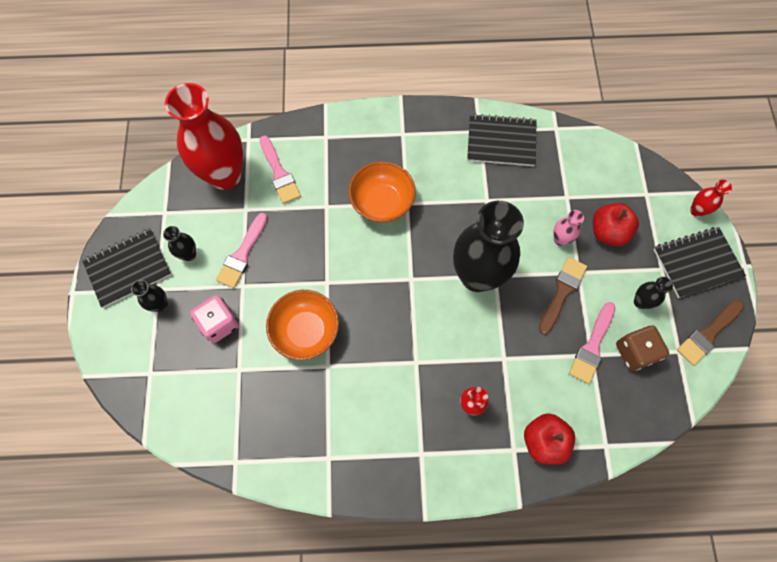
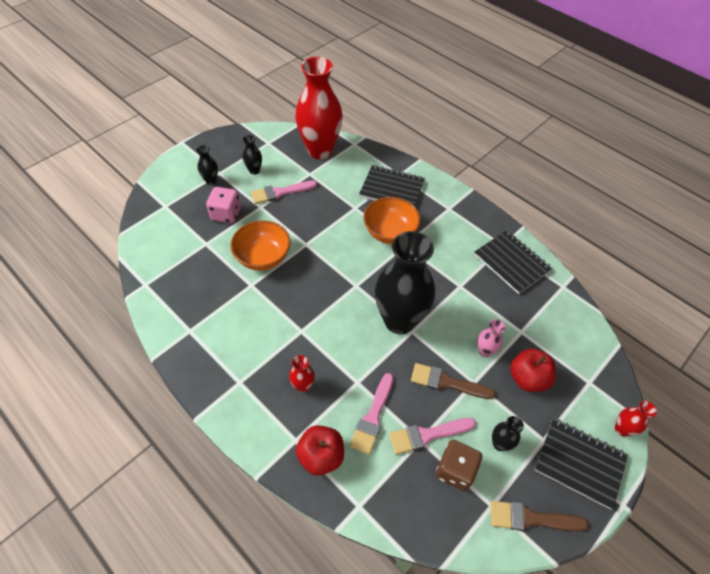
camera: 45 degrees right, 15 degrees down
(128, 268) = (219, 153): black notebook -> black notebook (392, 189)
(279, 173) = (350, 172): pink brush -> pink brush (373, 417)
(562, 292) = (447, 382): brown brush -> brown brush turned 150 degrees counterclockwise

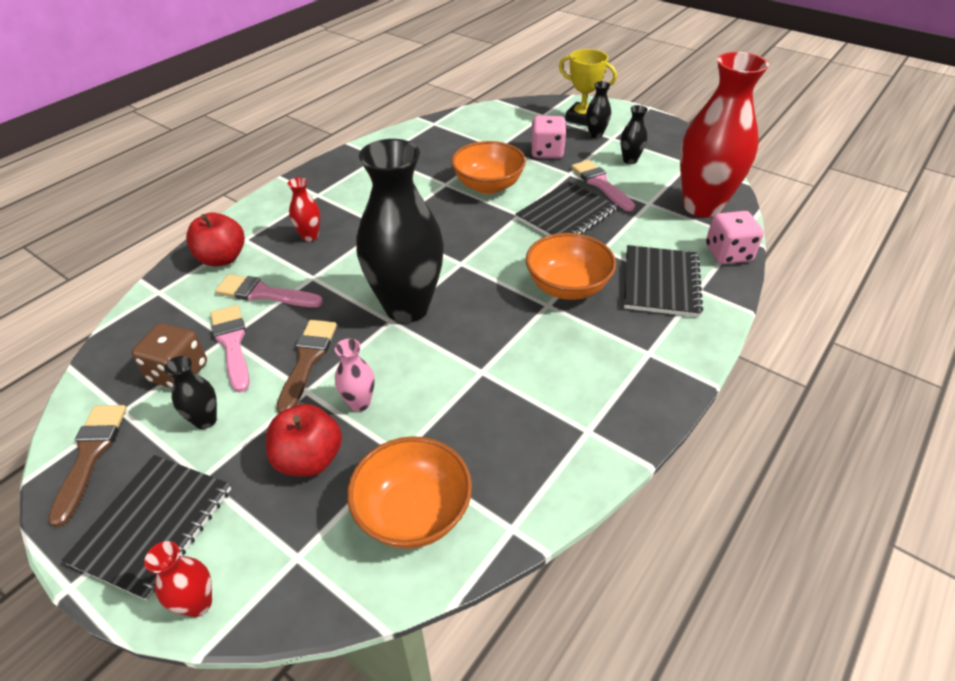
camera: 85 degrees right, 10 degrees down
(181, 183) = (582, 118): none -> yellow trophy
(370, 153) = (728, 254): none -> pink dice
(511, 262) = (549, 442): black notebook -> black notebook (566, 215)
(558, 327) = (413, 512): none -> orange bowl

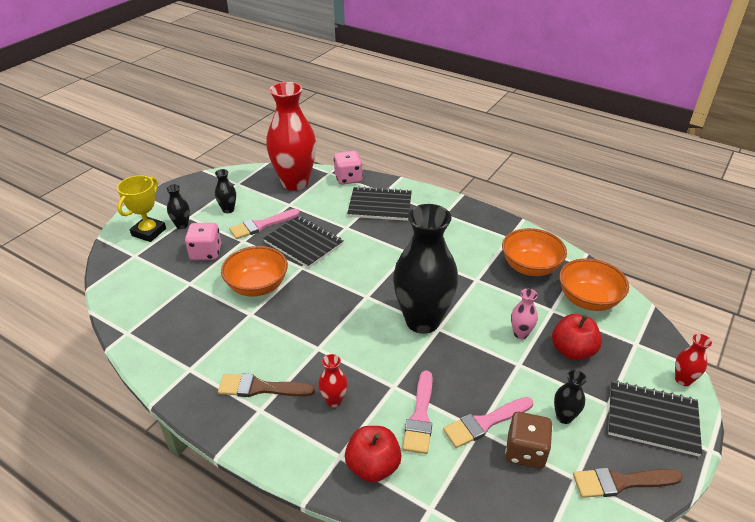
camera: 95 degrees left, 5 degrees down
(307, 360) = (490, 369): brown brush -> brown brush (260, 388)
(567, 287) = (389, 243): orange bowl -> orange bowl (530, 267)

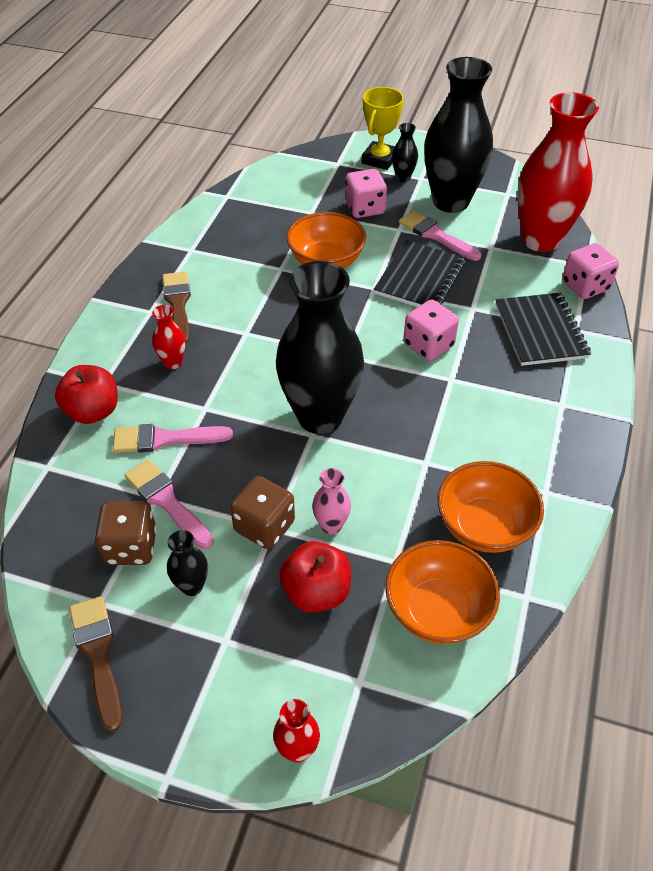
camera: 75 degrees right, 10 degrees up
(149, 232) = (379, 159): yellow trophy -> yellow trophy turned 75 degrees counterclockwise
(228, 210) = (450, 201): black vase -> black vase, size x2.43
(373, 254) = (428, 345): none -> pink dice
(516, 368) = (264, 526): none -> brown dice
(652, 419) = (209, 698): black notebook -> none

